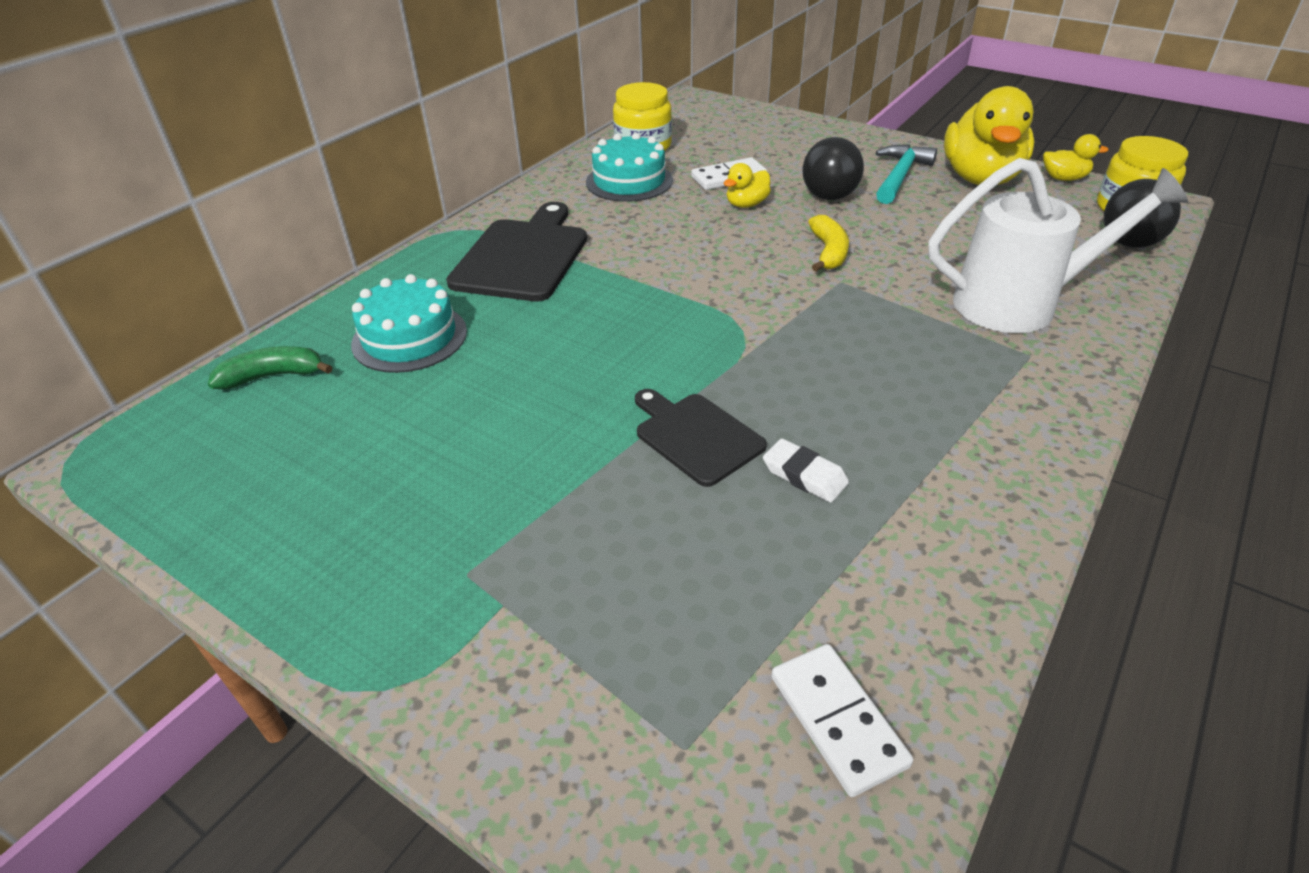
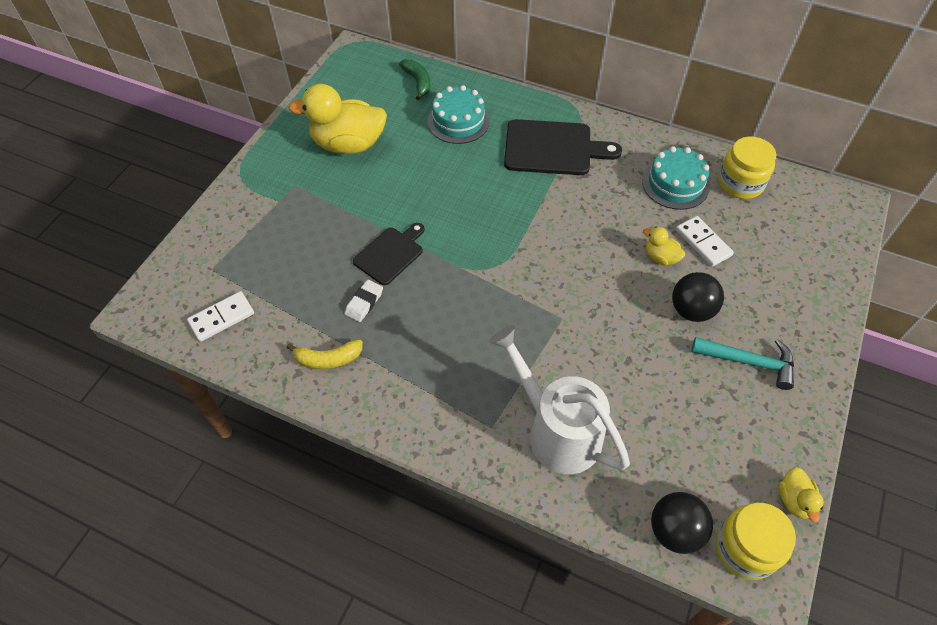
camera: 80 degrees right, 15 degrees up
(828, 252) = (601, 311): yellow banana -> yellow banana (328, 359)
(980, 178) = (767, 426): yellow duck -> yellow duck (348, 144)
(1020, 304) = (556, 430): white watering can -> white watering can turned 150 degrees clockwise

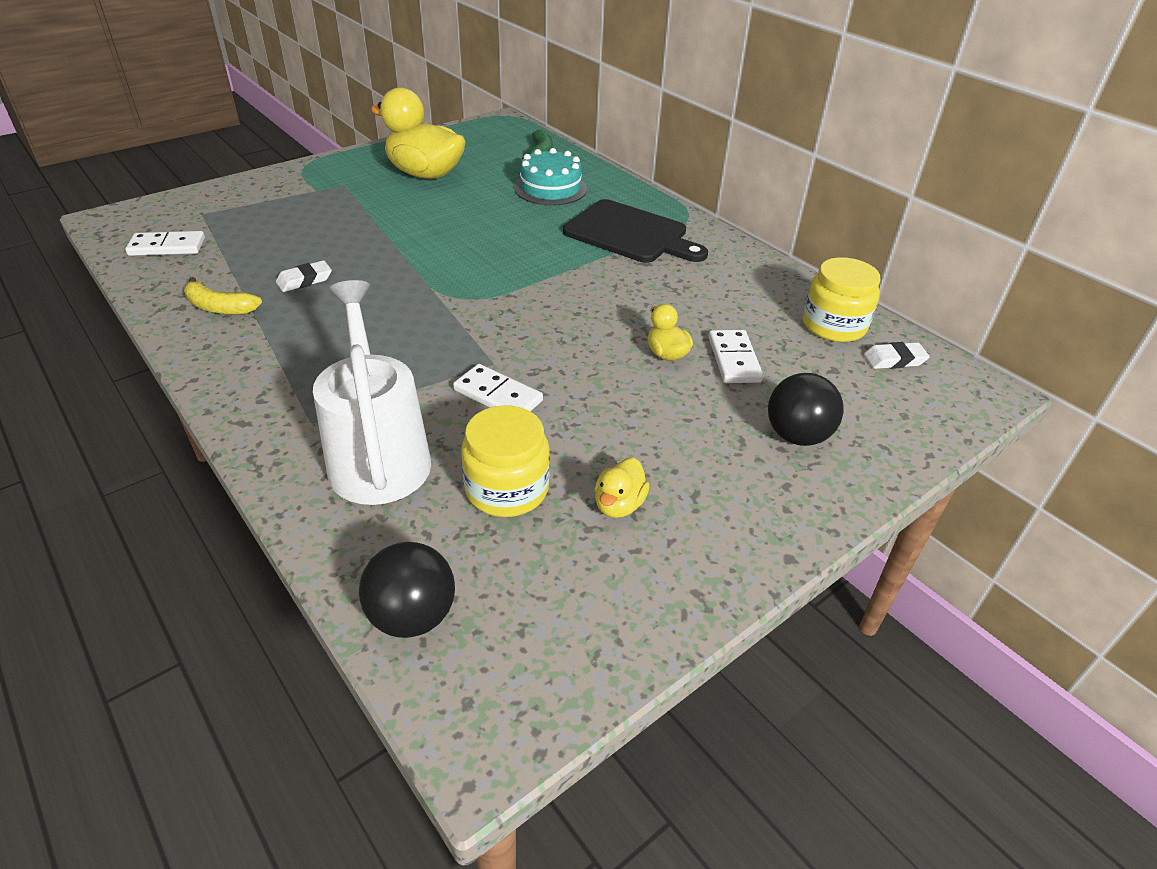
camera: 25 degrees right, 15 degrees down
(390, 254) = (373, 255): black cutting board -> none
(587, 345) = (498, 395): none -> white domino
(675, 184) = (747, 301): turquoise cake -> none
(691, 310) = (659, 412): black ball -> black ball (797, 436)
(745, 548) = (487, 683): yellow jar -> yellow jar (507, 489)
(748, 362) = (688, 487): turquoise hammer -> none
(792, 198) = (894, 360): none -> white eraser
(794, 500) = (612, 662): yellow duck -> yellow duck (619, 505)

